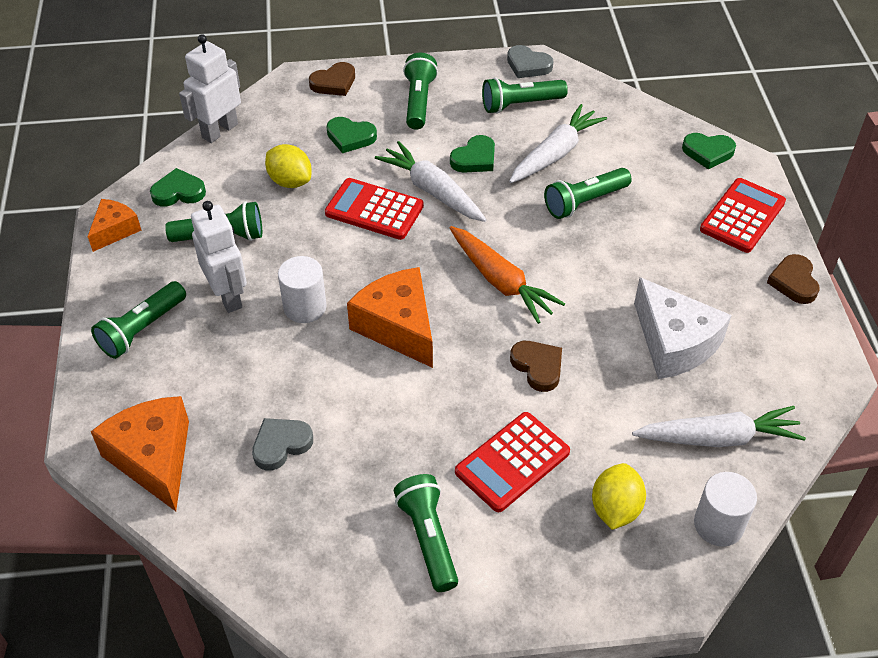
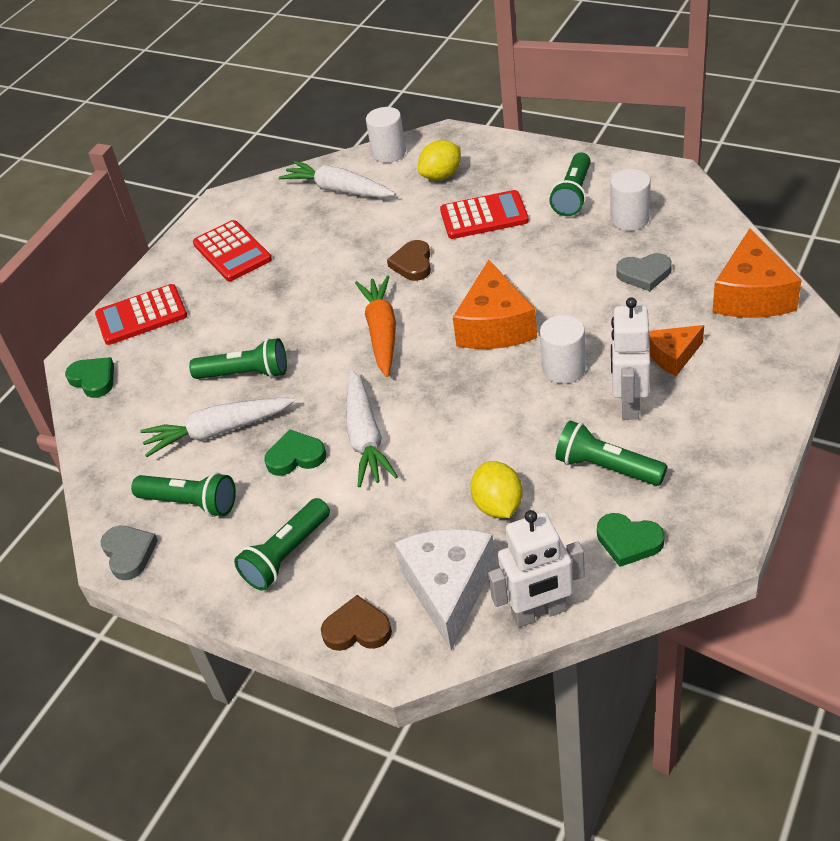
camera: 140 degrees left, 5 degrees down
(115, 230) = (720, 519): orange cheese -> orange cheese (673, 356)
(142, 329) = (726, 400): green flashlight -> none
(337, 522) = (630, 219): none -> white cylinder
(350, 137) = (396, 537): green heart -> none
(374, 210) = (436, 438): red calculator -> red calculator (232, 252)
(674, 343) = (302, 248): white cheese -> white cheese (448, 589)
(794, 282) = (172, 258): brown heart -> none

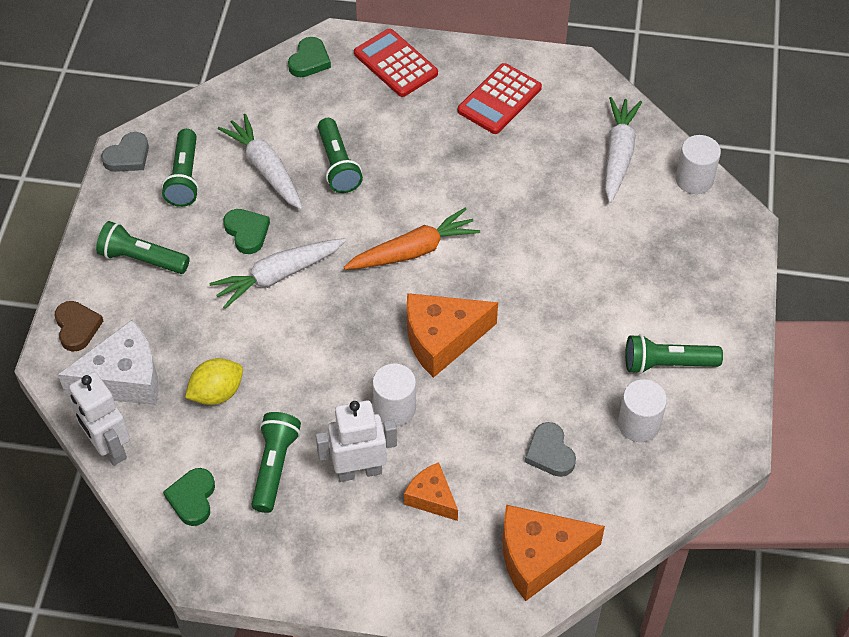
camera: 65 degrees right, 10 degrees up
(413, 264) = (517, 249): brown heart -> none
(441, 176) = (667, 237): yellow lemon -> none
(484, 216) = (608, 291): red calculator -> none

